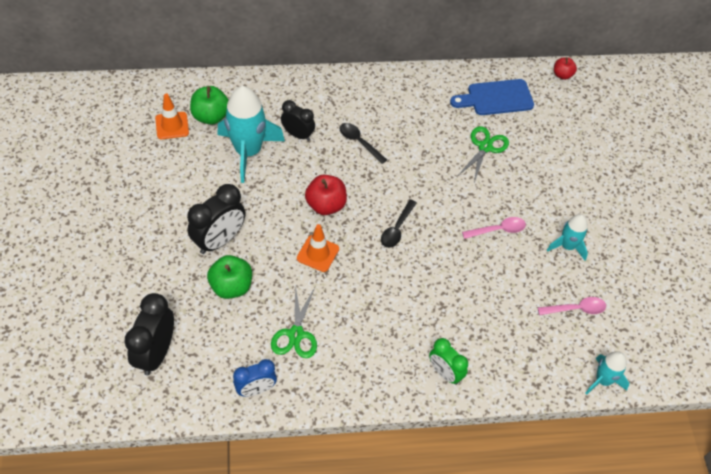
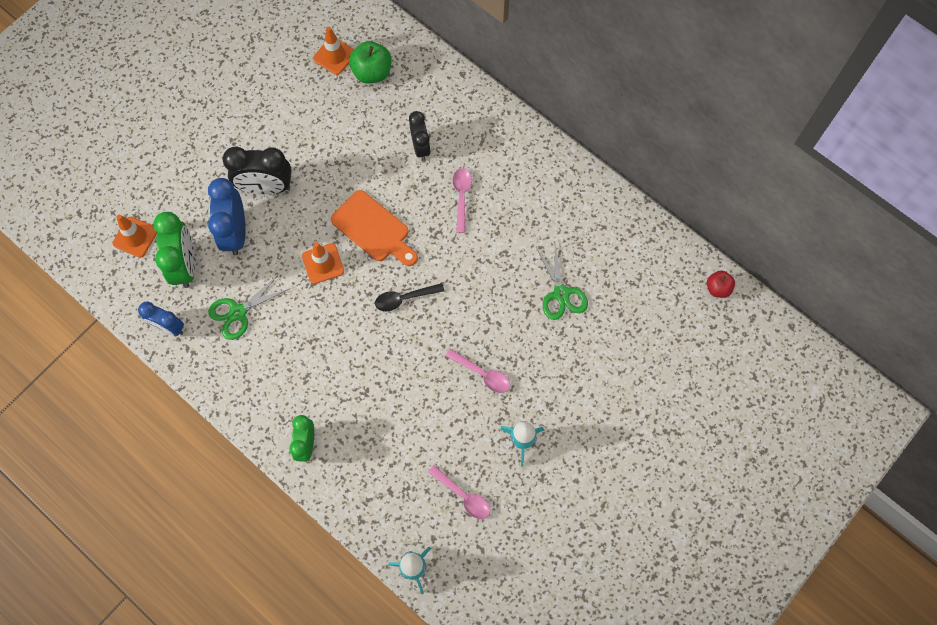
camera: 50 degrees right, 15 degrees up
(156, 353) = (135, 237): black clock -> orange traffic cone
(219, 338) = (185, 265): none -> green clock
(231, 286) = (235, 233): green apple -> blue clock
(248, 152) = (366, 129): turquoise rocket -> none
(326, 205) = (373, 229): red apple -> orange cutting board
(359, 142) = (461, 196): black spoon -> pink spoon
(485, 147) = (561, 294): green scissors -> green scissors turned 90 degrees clockwise
(496, 98) = (627, 258): blue cutting board -> none

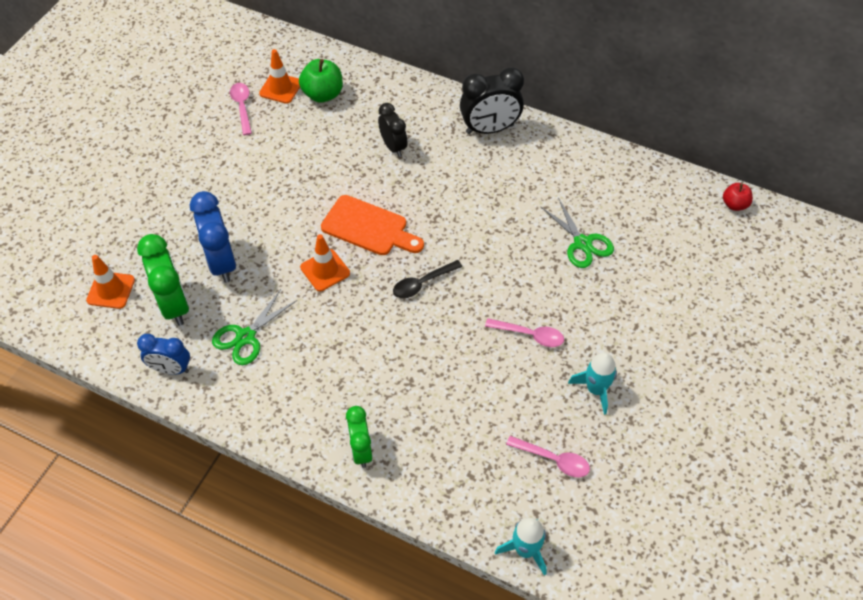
camera: 15 degrees left, 15 degrees down
(266, 187) = (243, 214): black clock -> black clock (490, 129)
(461, 196) = (449, 180): pink spoon -> pink spoon (242, 107)

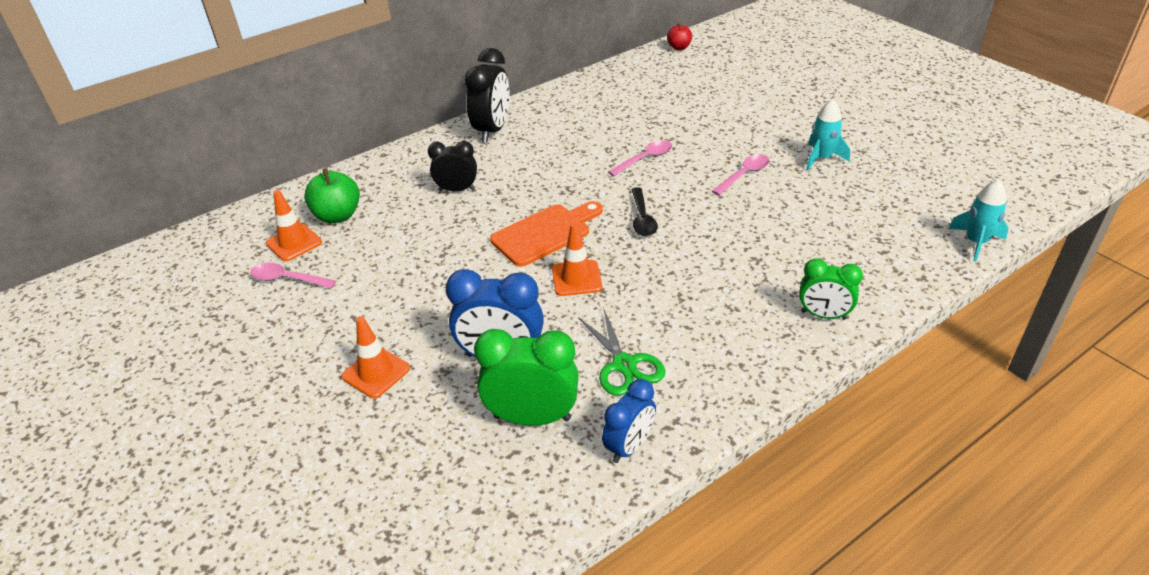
camera: 60 degrees left, 15 degrees down
(111, 290) = (461, 478): orange traffic cone -> orange traffic cone (376, 372)
(553, 460) = (885, 200): pink spoon -> pink spoon (645, 159)
(582, 243) = (663, 121): green scissors -> none

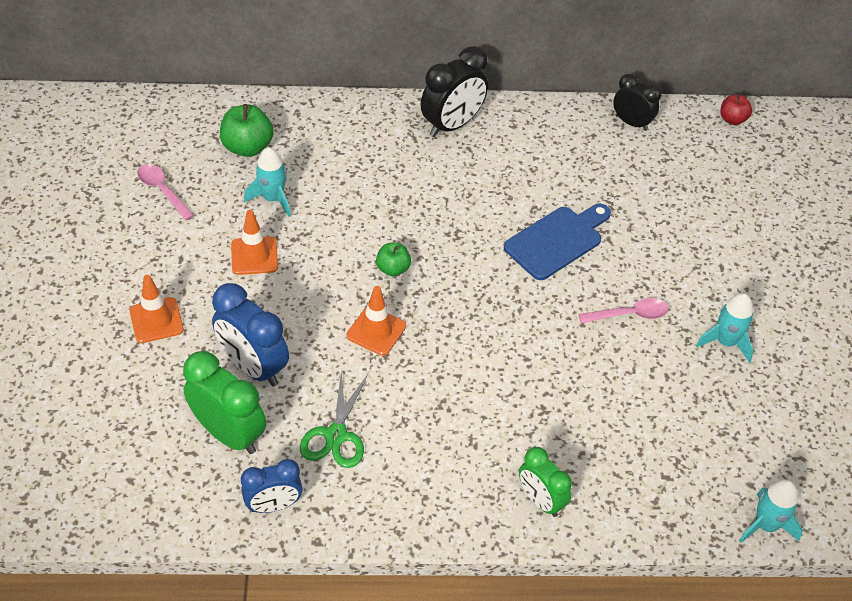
camera: 30 degrees right, 10 degrees up
(294, 243) = (194, 156): orange traffic cone -> orange traffic cone (254, 256)
(396, 238) = (273, 199): none -> turquoise rocket
(457, 190) = (363, 176): black clock -> black clock (631, 123)
(545, 233) = (393, 269): orange cutting board -> green apple
(642, 219) = (488, 305): black spoon -> none
(645, 159) = (557, 240): pink spoon -> blue cutting board

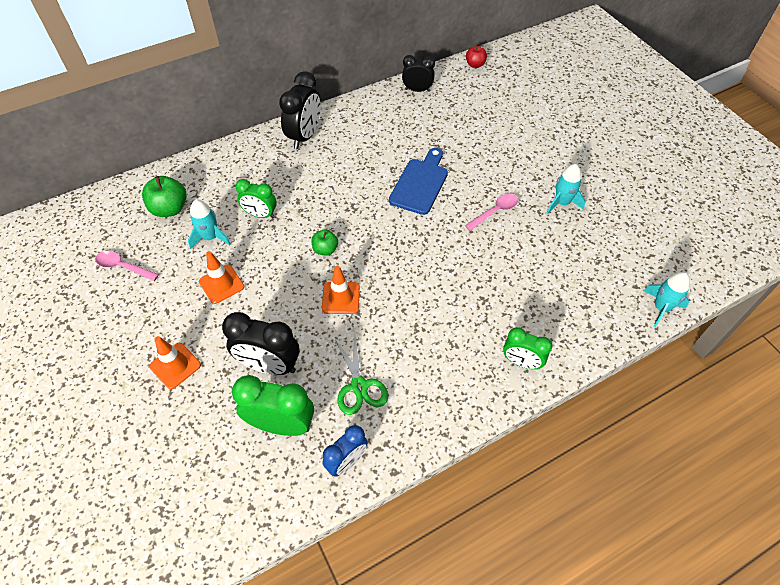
camera: 25 degrees left, 5 degrees up
(253, 367) = (269, 365): blue clock -> black clock
(343, 197) = (260, 215): none -> green clock

